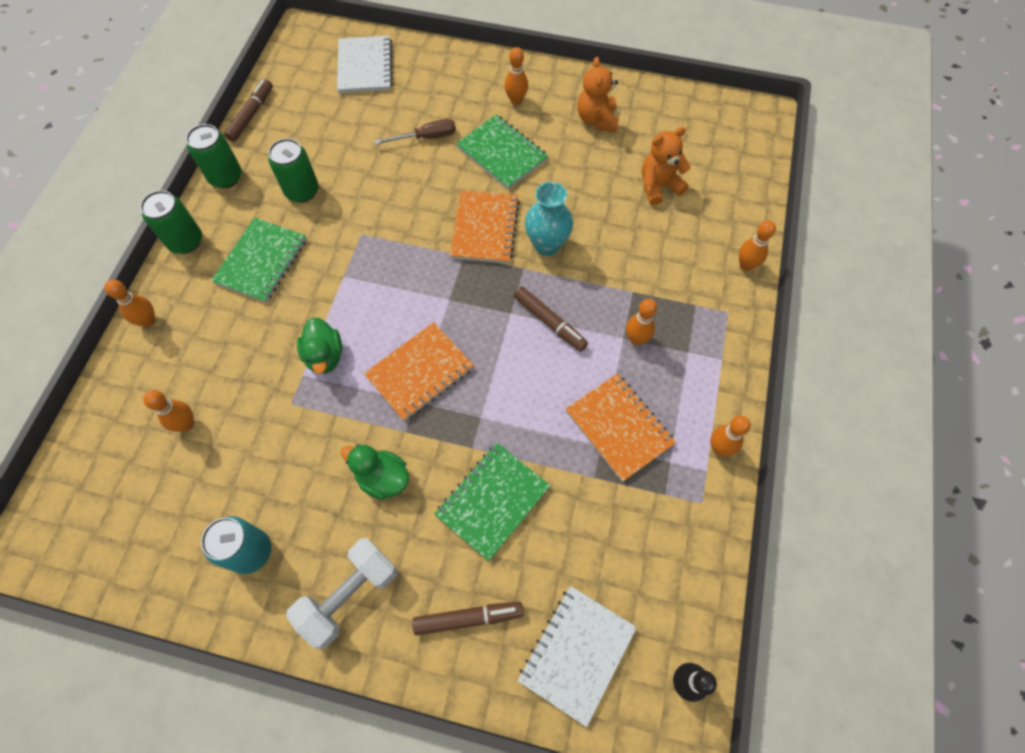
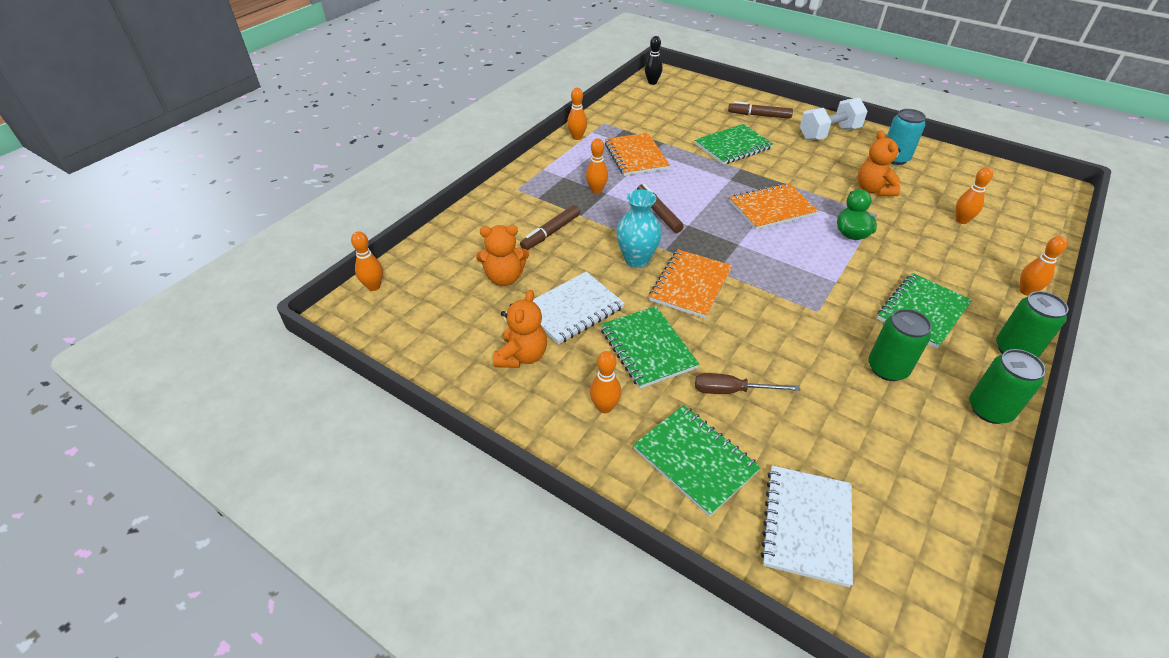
camera: 160 degrees left, 20 degrees down
(251, 115) = (978, 491): brown marker -> brown marker (551, 232)
(291, 456) = (873, 190): none -> orange teddy bear
(383, 478) = (805, 168): green duck -> none
(442, 84) = (695, 460): none -> green notebook
(577, 653) = (703, 97): white notebook -> white notebook (573, 309)
(746, 265) = (479, 209): orange bowling pin -> orange bowling pin (374, 286)

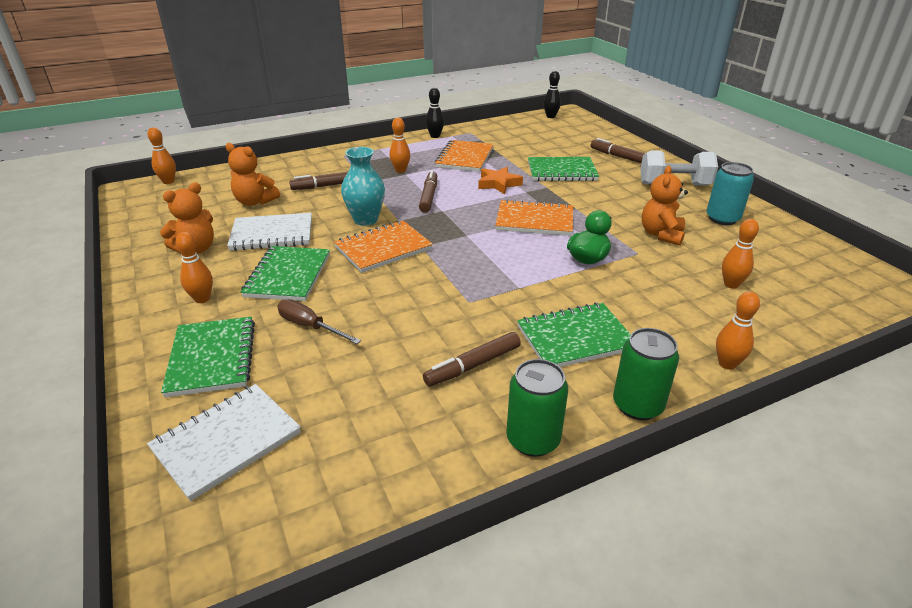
camera: 30 degrees right, 10 degrees down
(577, 137) = (435, 136): orange bowling pin -> black bowling pin
(699, 178) = (498, 184): none -> orange star
(887, 368) = (473, 365): green can -> brown marker

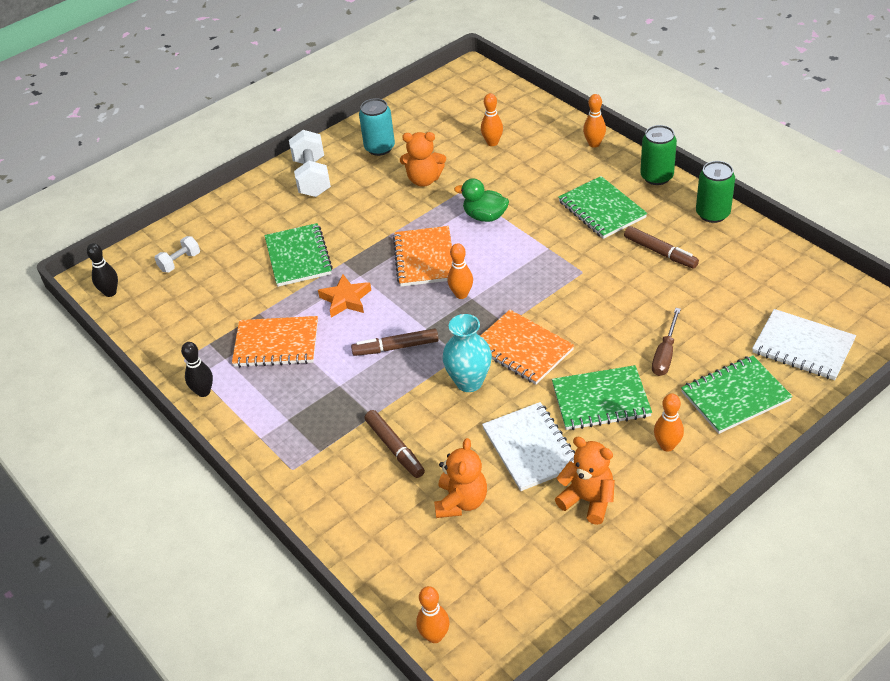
camera: 100 degrees left, 10 degrees up
(400, 170) = (330, 393): orange bowling pin -> orange bowling pin (461, 294)
(574, 135) = (180, 262): none -> white dumbbell
(620, 157) = (246, 219): brown marker -> none

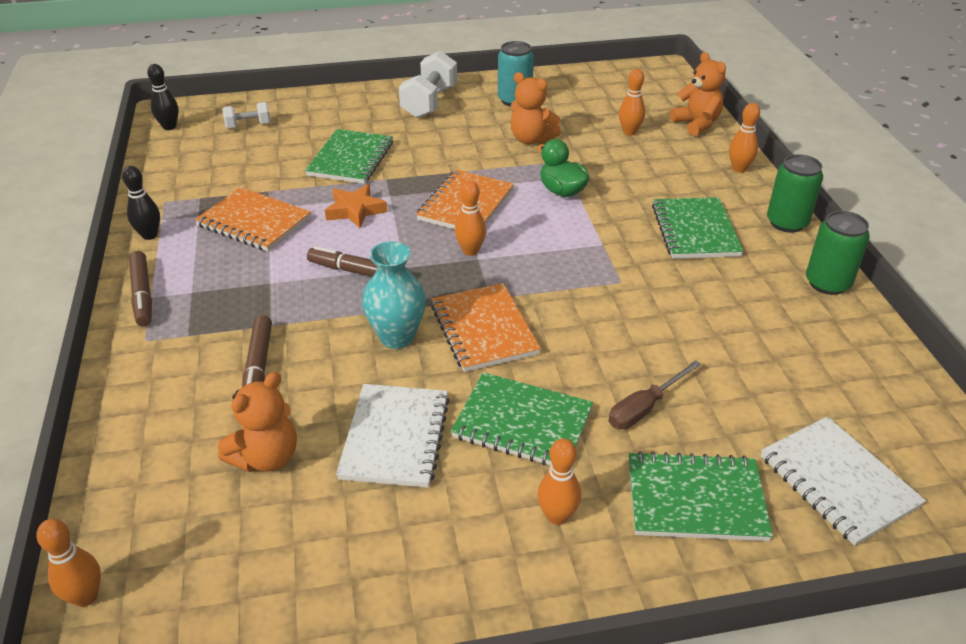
camera: 25 degrees right, 5 degrees down
(588, 500) = (404, 532): orange teddy bear -> orange teddy bear (696, 124)
(660, 252) = (729, 298): brown marker -> brown marker (142, 294)

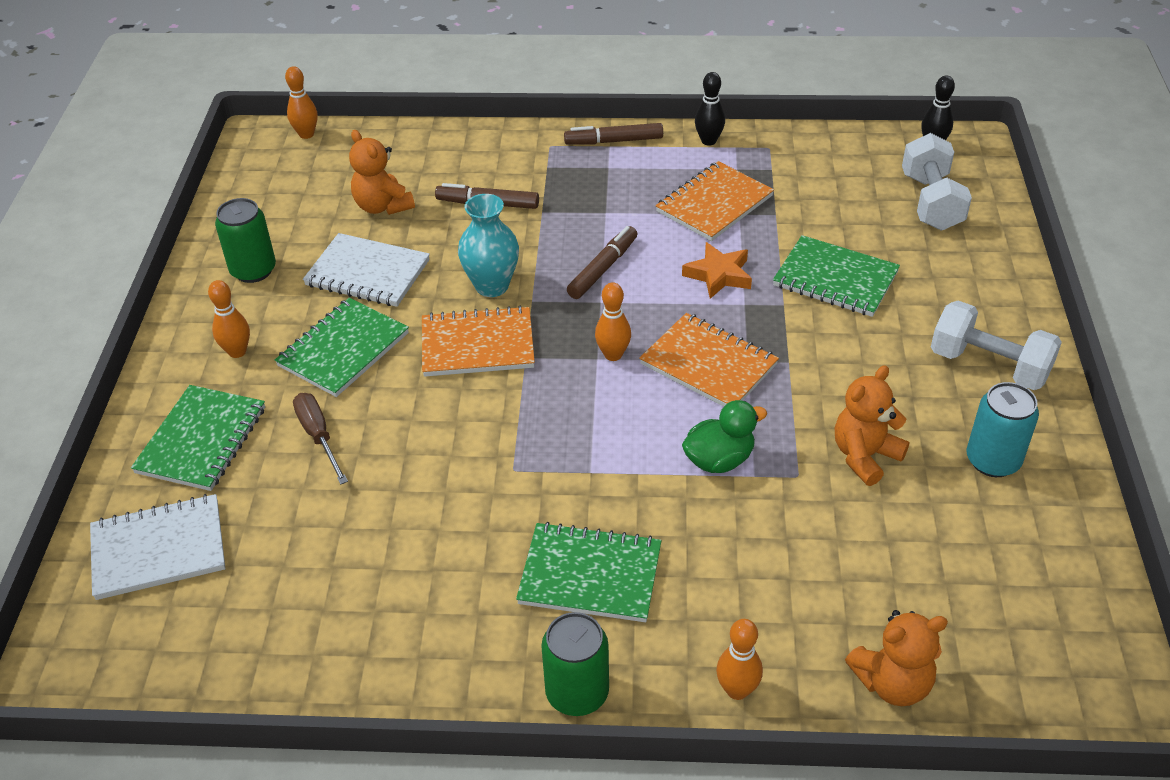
camera: 105 degrees right, 5 degrees up
(248, 125) = (931, 202): white dumbbell -> white dumbbell, size x1.78
(629, 132) = (874, 579): orange bowling pin -> none
(827, 283) = (432, 680): green can -> green can (253, 270)

